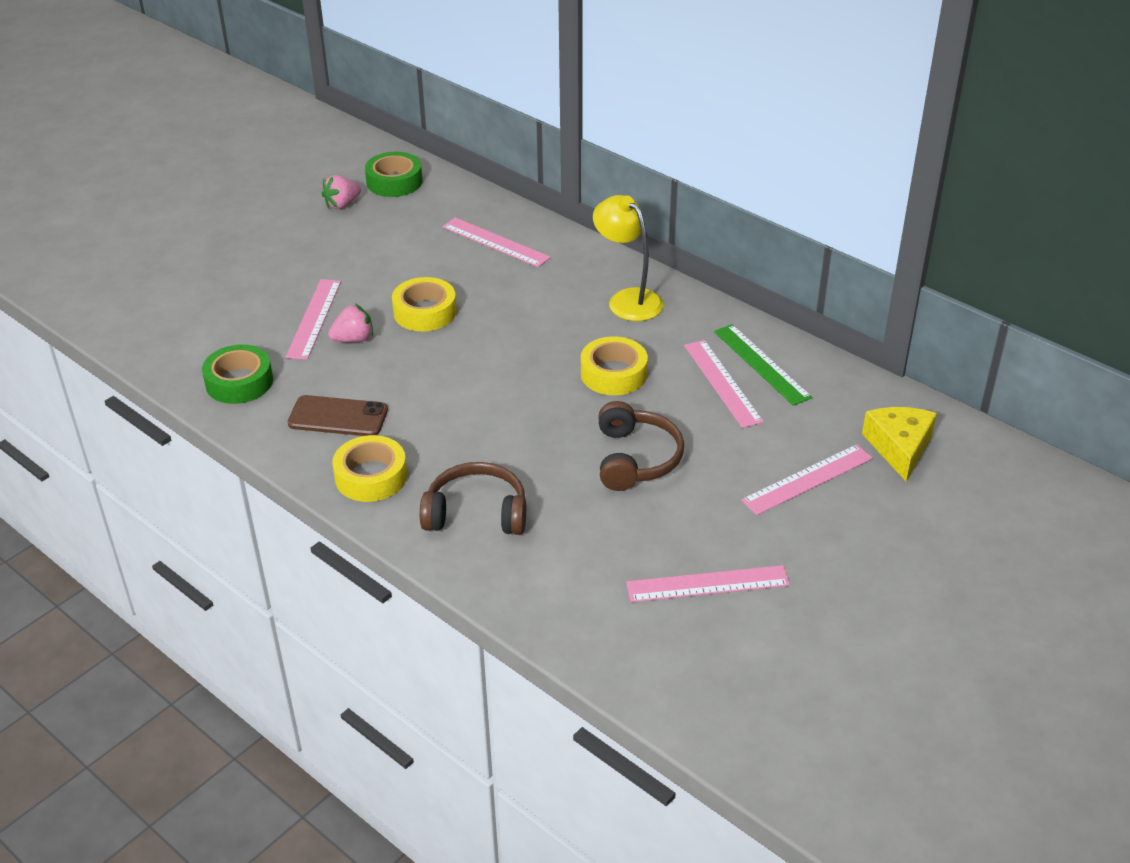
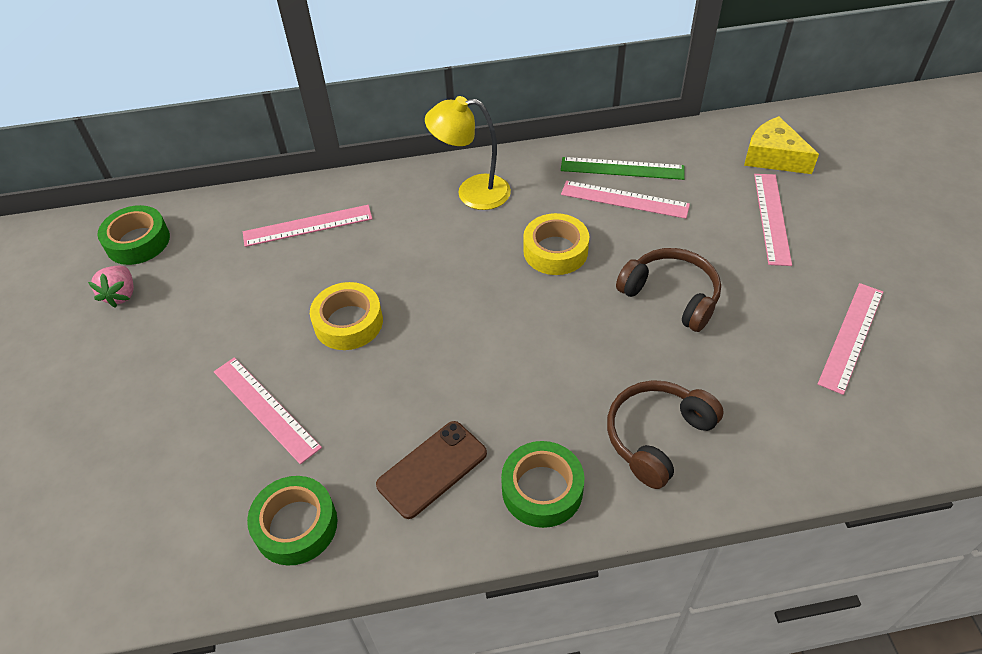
camera: 50 degrees left, 10 degrees up
(353, 339) = (330, 395): pink strawberry -> none
(371, 476) = (542, 489): yellow tape -> green tape

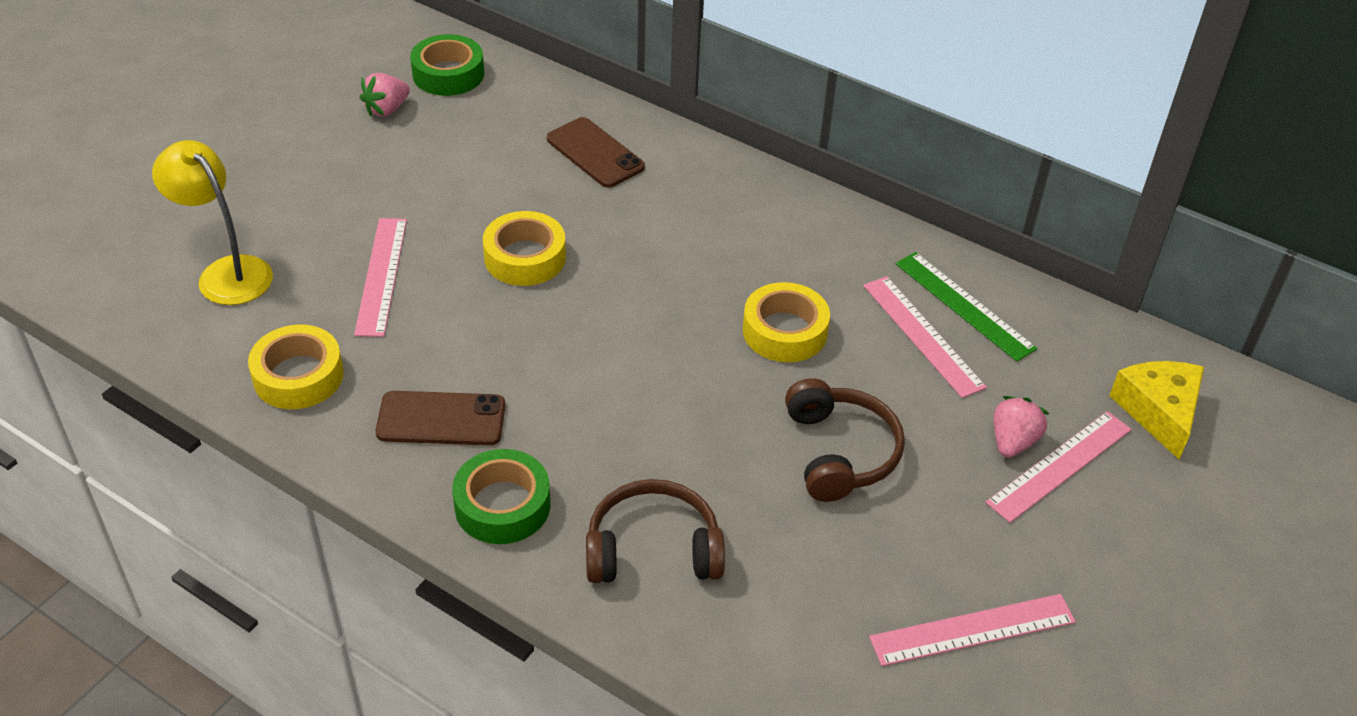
camera: 40 degrees right, 5 degrees down
(296, 525) = (298, 376): green tape -> yellow tape
(308, 225) = (595, 153): pink ruler -> brown phone
(472, 193) = (779, 225): yellow lamp -> yellow lamp (226, 272)
(737, 223) = (1012, 442): none -> pink strawberry

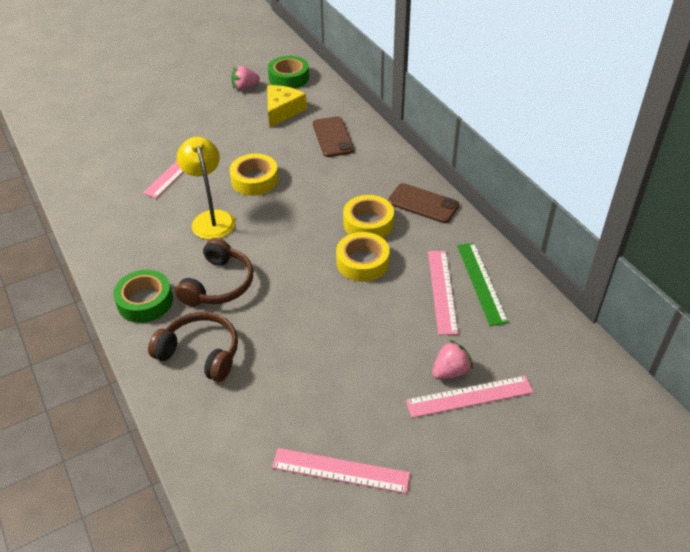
camera: 30 degrees right, 0 degrees up
(226, 272) = (110, 145): yellow lamp -> yellow lamp (211, 218)
(298, 376) = (103, 204): yellow tape -> yellow tape (368, 223)
(441, 419) = (150, 248): brown phone -> brown phone (423, 203)
(839, 452) = (342, 339): brown headphones -> brown headphones (218, 284)
(1159, 412) = (561, 388): yellow cheese -> yellow cheese (282, 111)

